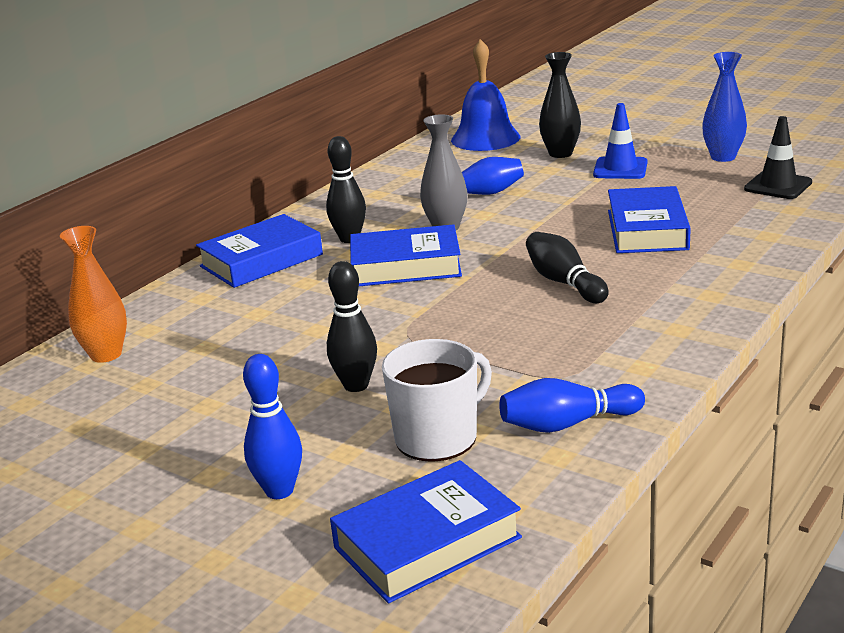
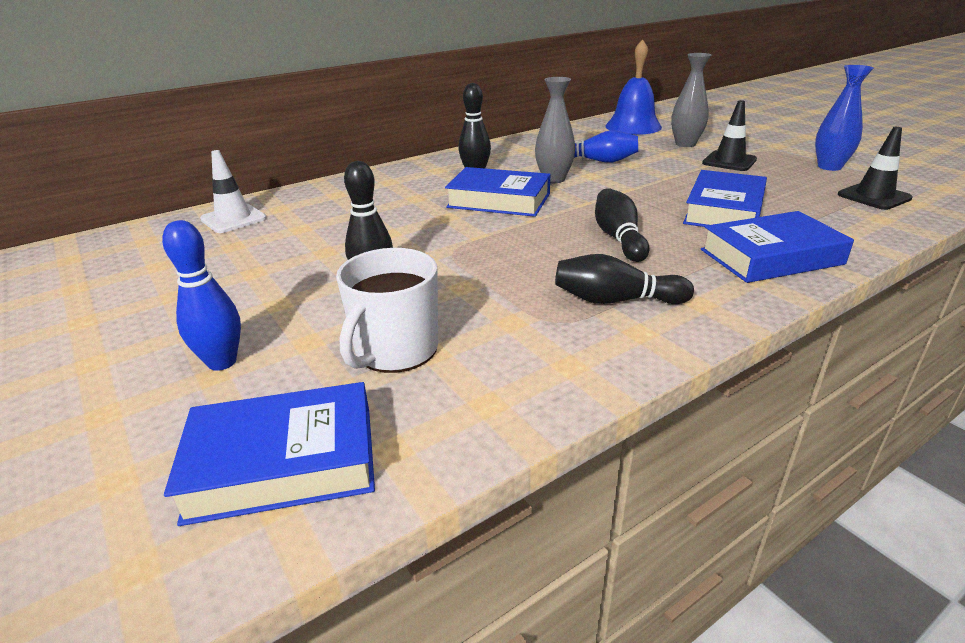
camera: 20 degrees right, 5 degrees up
(106, 354) = (233, 219): orange vase -> white traffic cone
(261, 260) = (401, 177): blue book -> blue book (771, 257)
(438, 437) = (395, 350): white mug -> white mug turned 135 degrees clockwise
(560, 153) = (685, 144): black vase -> grey vase
(567, 424) = (523, 371): blue bowling pin -> none
(603, 344) = (615, 300): none -> black bowling pin
(620, 169) = (729, 161): blue traffic cone -> black traffic cone

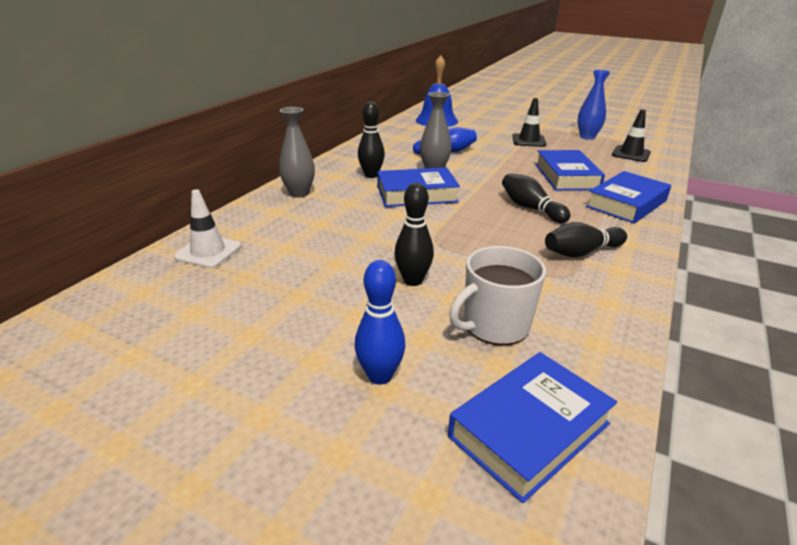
camera: 30 degrees left, 0 degrees up
(395, 350) = (494, 325): white mug -> white mug turned 60 degrees clockwise
(685, 144) = (487, 131): grey vase -> grey vase (299, 193)

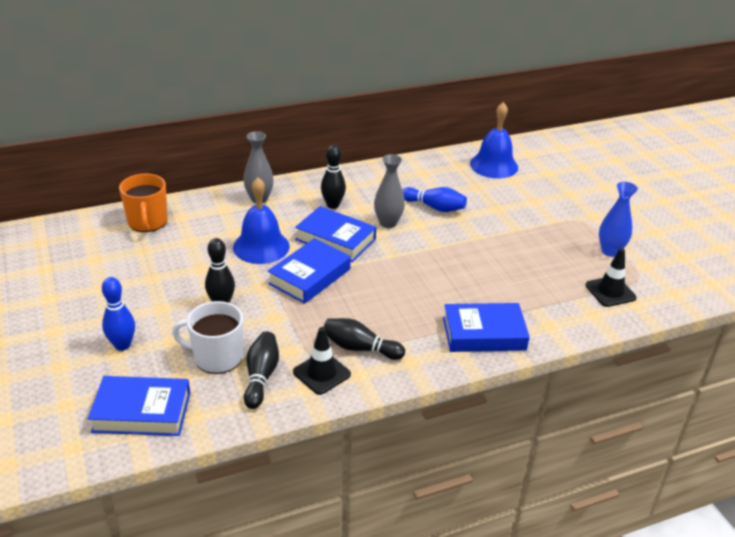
camera: 40 degrees right, 5 degrees up
(208, 252) = (147, 222): white traffic cone -> orange mug
(364, 223) = (261, 246): none -> blue bell
(528, 141) = (537, 229): black traffic cone -> black traffic cone (321, 373)
(530, 208) = (396, 295): black bowling pin -> black bowling pin (261, 377)
(566, 177) = (488, 283): blue book -> blue book (310, 276)

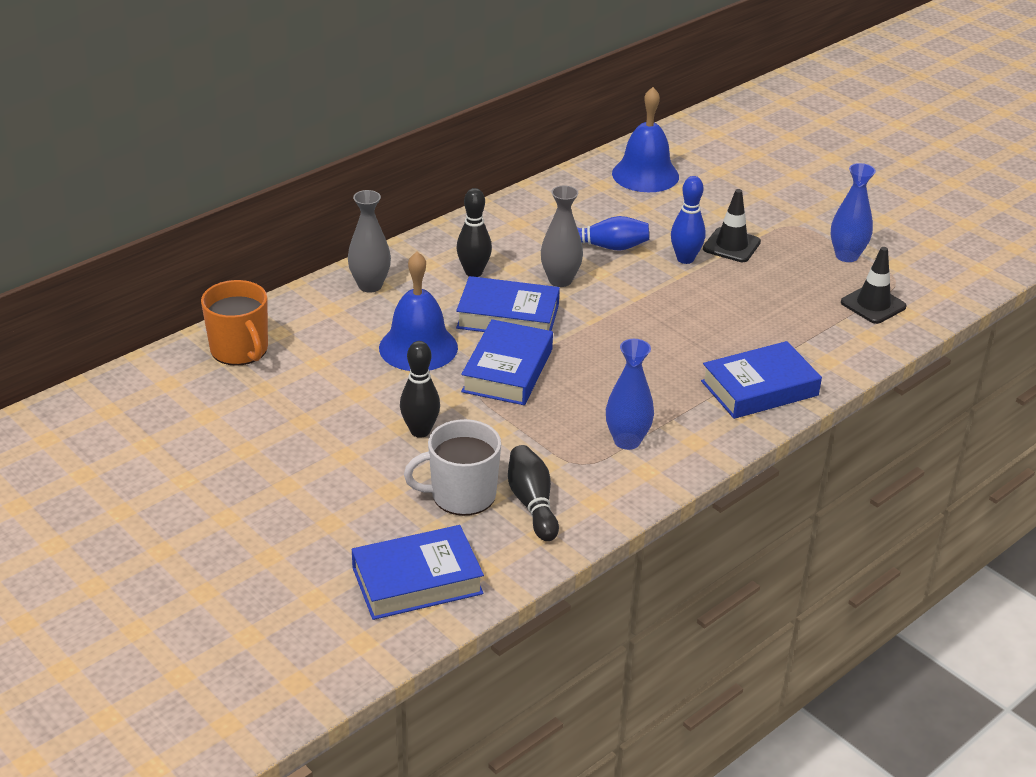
camera: 20 degrees left, 0 degrees up
(122, 345) = (331, 511): blue bowling pin -> blue bowling pin (685, 259)
(321, 373) = (601, 481): black traffic cone -> black traffic cone (731, 245)
(360, 348) = (627, 441): black bowling pin -> blue vase

